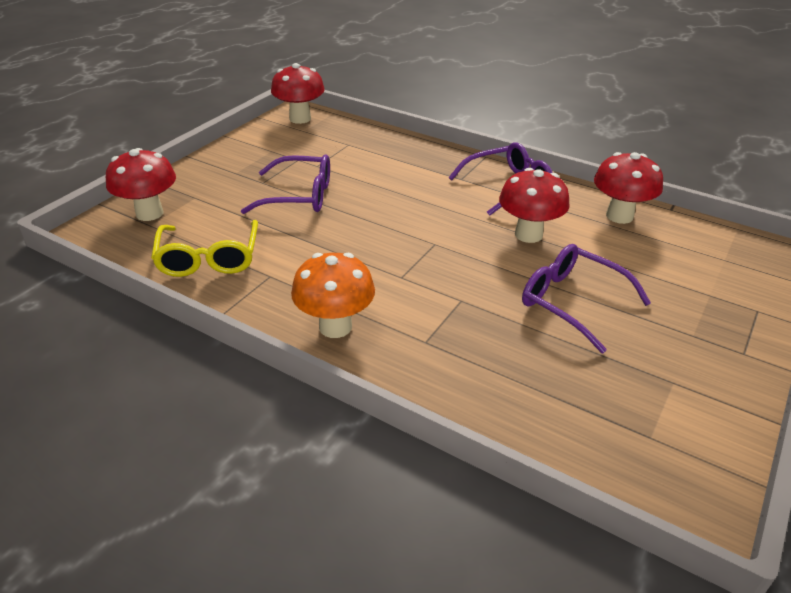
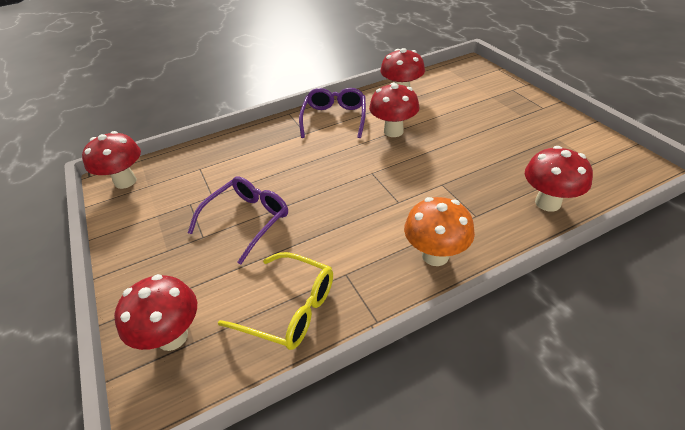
camera: 55 degrees left, 5 degrees up
(504, 400) = (547, 203): none -> red mushroom
(572, 302) = (471, 142): purple glasses -> none

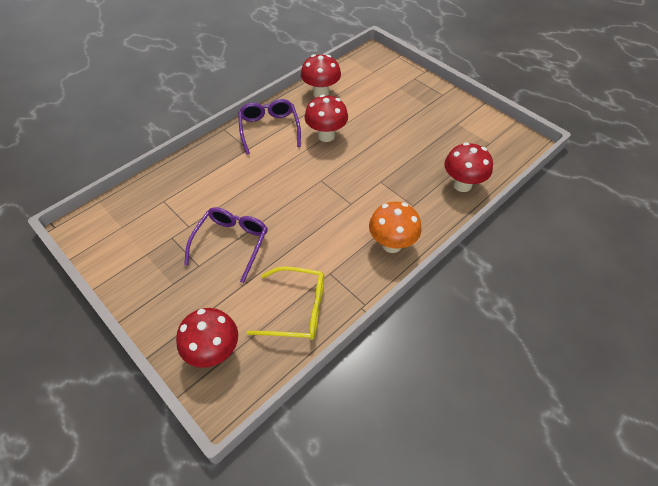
camera: 20 degrees left, 10 degrees up
(125, 181) = (96, 226): red mushroom -> none

